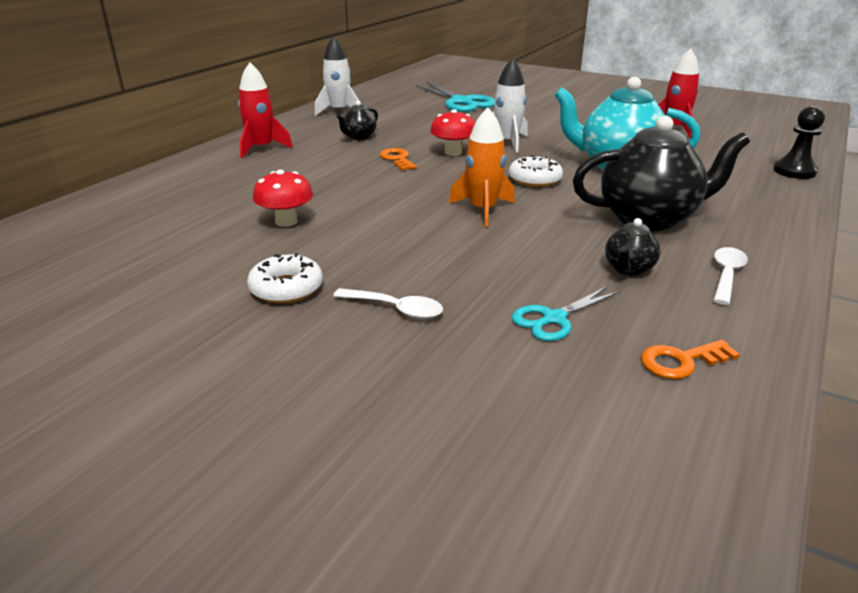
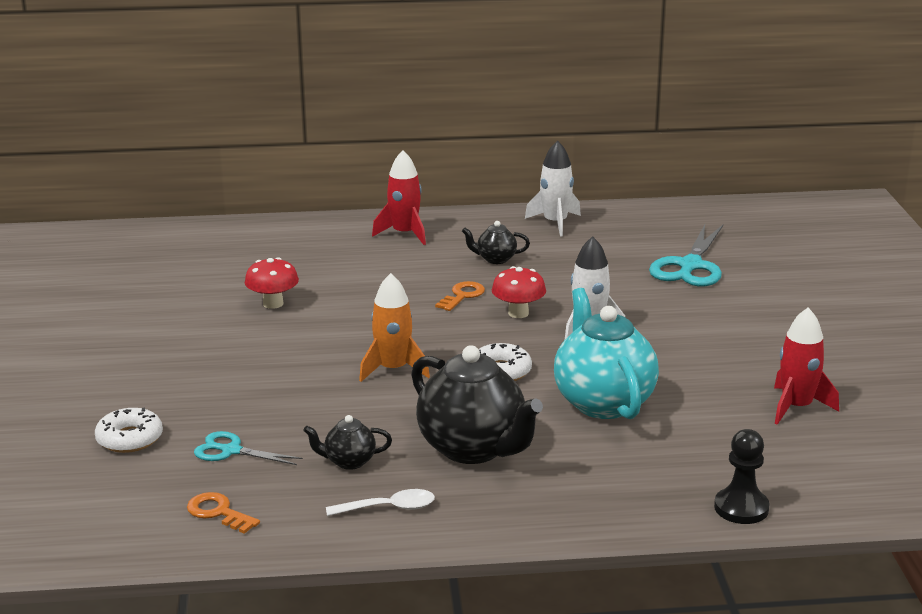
camera: 55 degrees right, 5 degrees down
(286, 288) = (174, 345): white donut -> white donut (129, 439)
(396, 309) = (185, 391): white spoon -> none

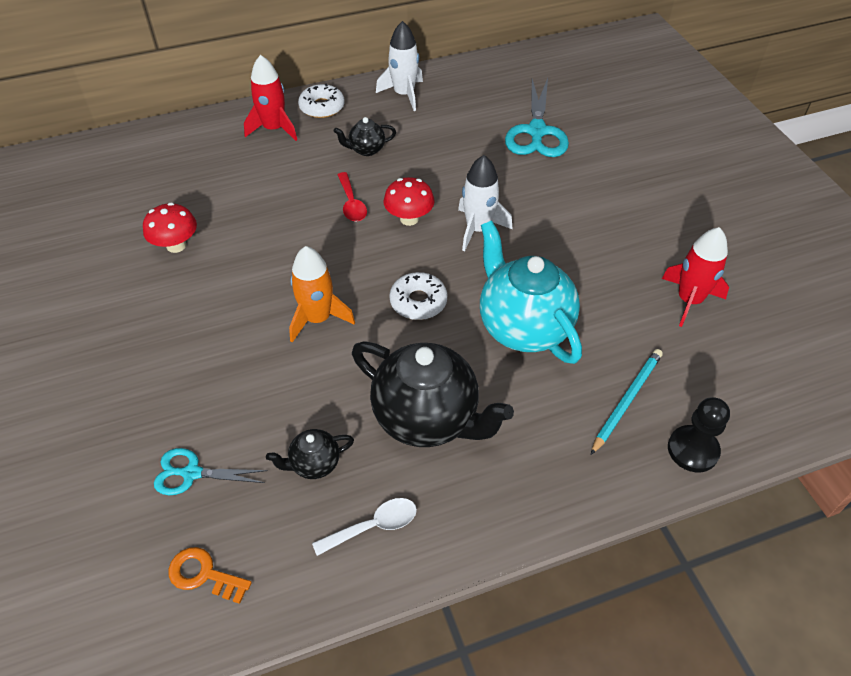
camera: 15 degrees left, 25 degrees up
(129, 439) = (81, 477): white donut -> white donut (322, 107)
(462, 296) = (351, 204): orange key -> red spoon
(687, 466) = (626, 401): none -> turquoise pencil

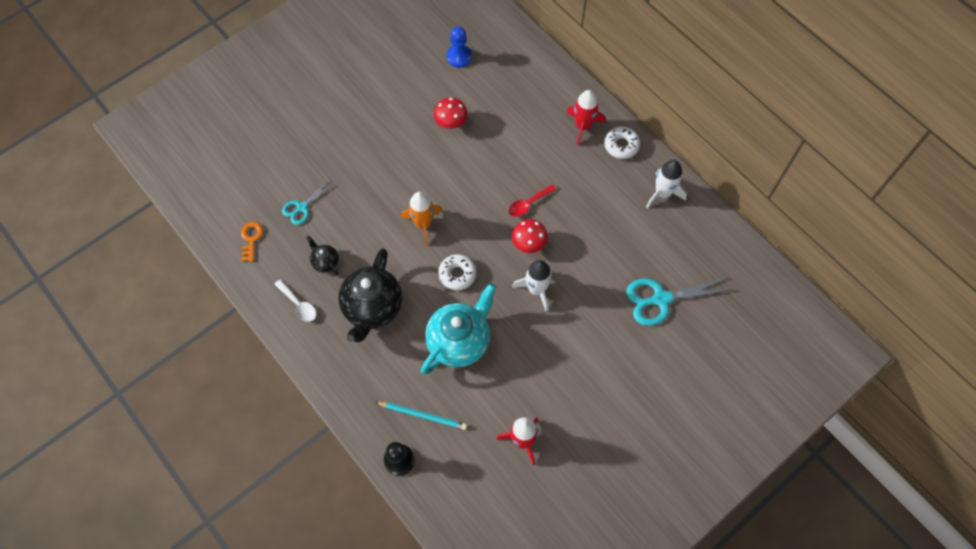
camera: 70 degrees right, 15 degrees up
(79, 210) = (459, 57): none -> blue pawn
(191, 473) = (302, 207): turquoise scissors -> turquoise scissors turned 120 degrees counterclockwise
(366, 150) = (587, 192): black teapot -> none

